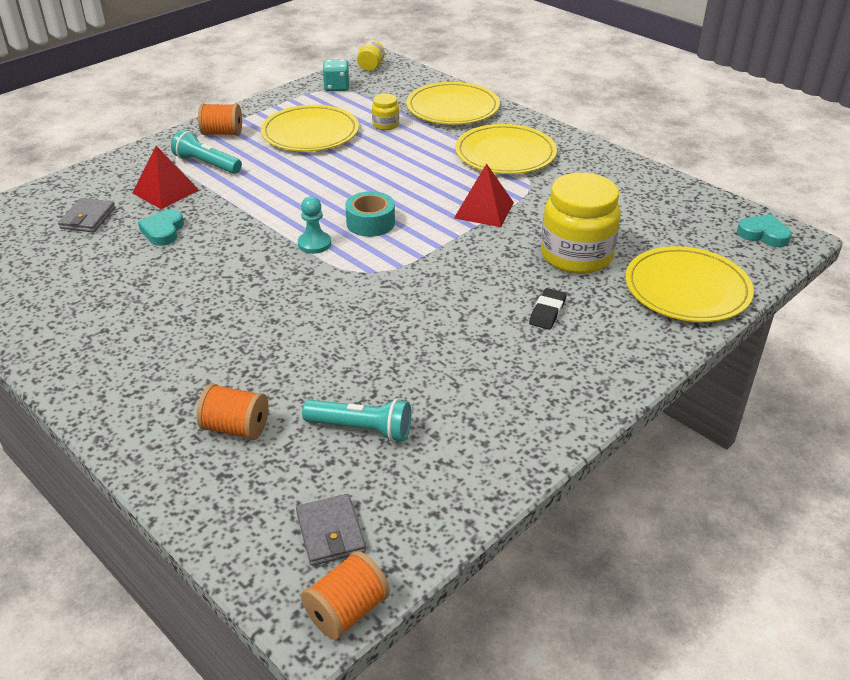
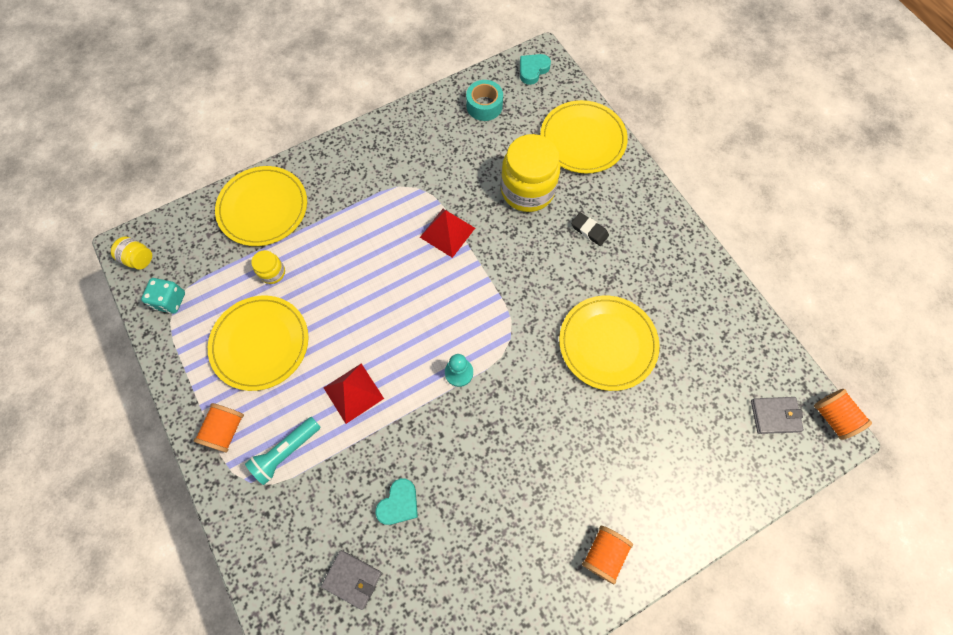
camera: 75 degrees left, 30 degrees up
(163, 231) = (399, 503): turquoise heart -> turquoise heart turned 75 degrees counterclockwise
(165, 191) = (326, 497): red pyramid -> red pyramid (353, 393)
(236, 428) = (674, 464): orange spool -> orange spool (603, 553)
(361, 429) = (687, 379): turquoise flashlight -> none
(370, 223) = (440, 322): turquoise tape -> turquoise tape (484, 106)
(505, 154) = (364, 191): yellow plate -> yellow plate (607, 343)

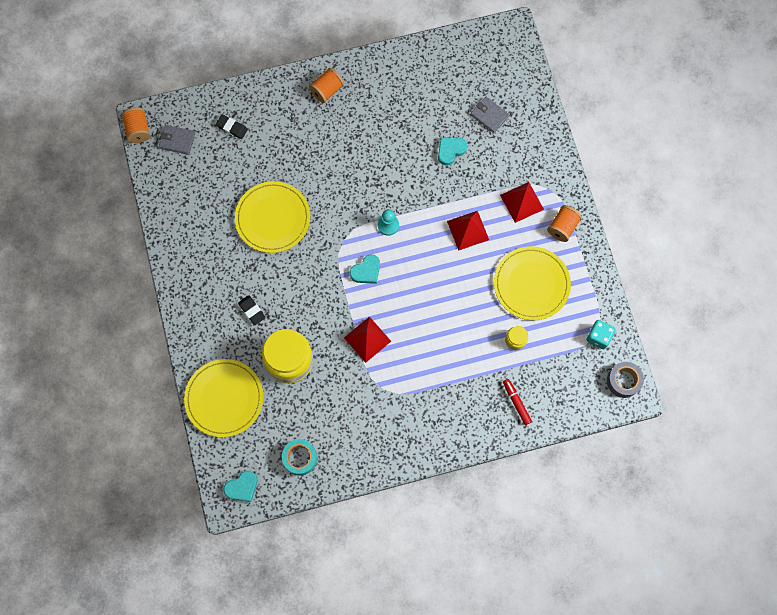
camera: 165 degrees left, 5 degrees up
(139, 259) = (623, 381): yellow jar -> grey tape
(263, 208) = (516, 402): yellow plate -> red marker
(286, 452) = (521, 202): turquoise flashlight -> red pyramid
(470, 308) = (366, 271): none -> turquoise heart
(712, 454) = (232, 128): none -> black eraser

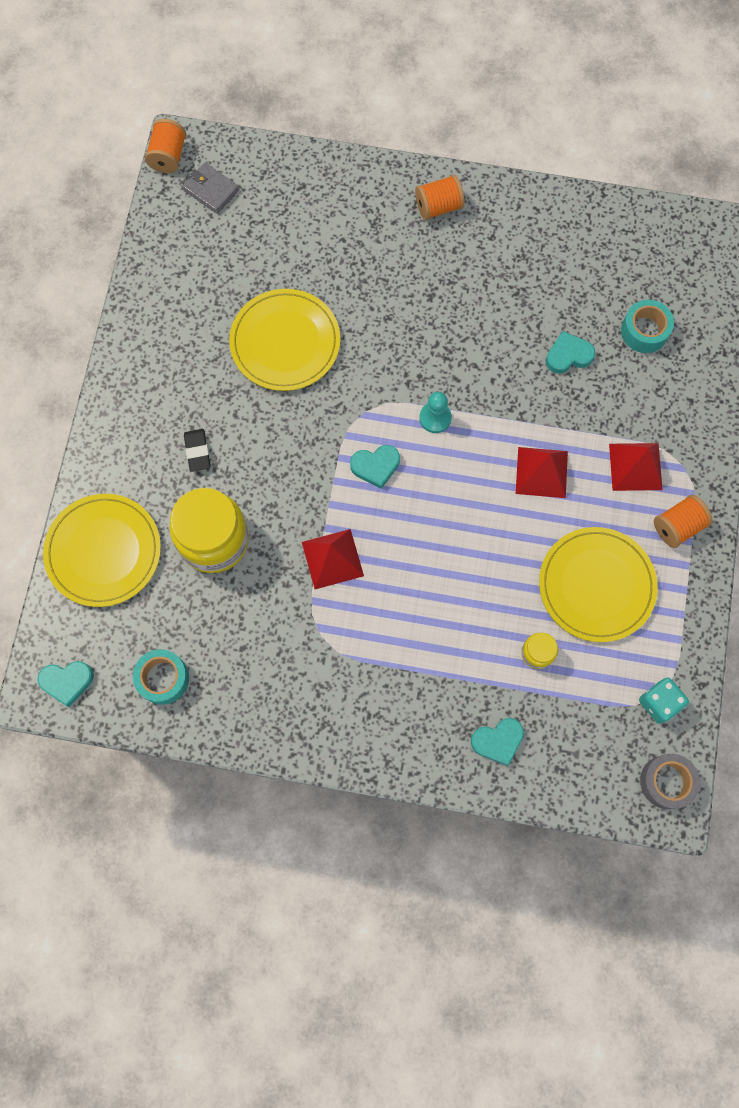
camera: 25 degrees right, 0 degrees up
(232, 128) = (289, 203): black eraser -> none
(489, 116) = (644, 331): grey wallet -> turquoise tape
(516, 402) = (498, 741): red marker -> turquoise heart

